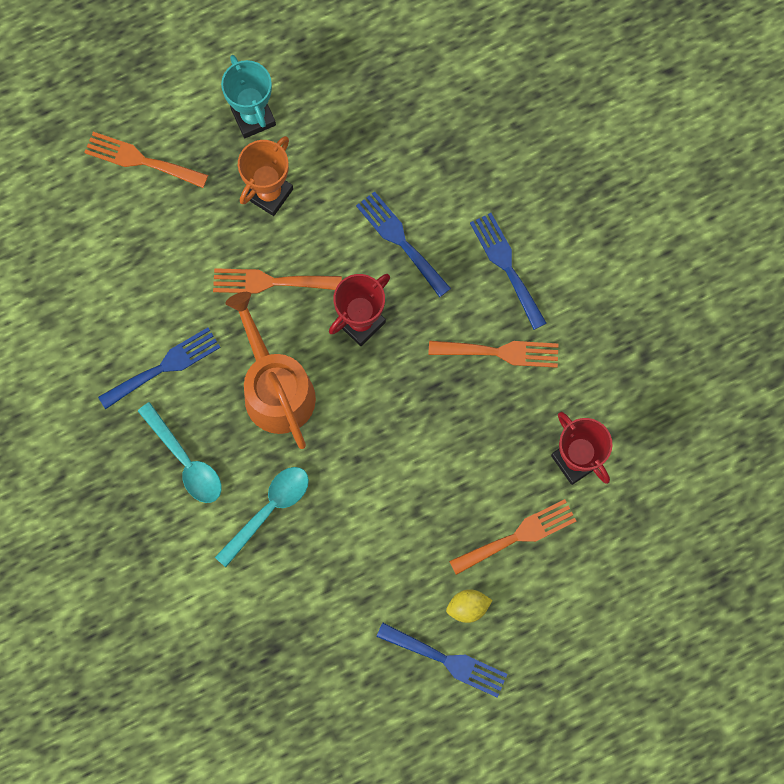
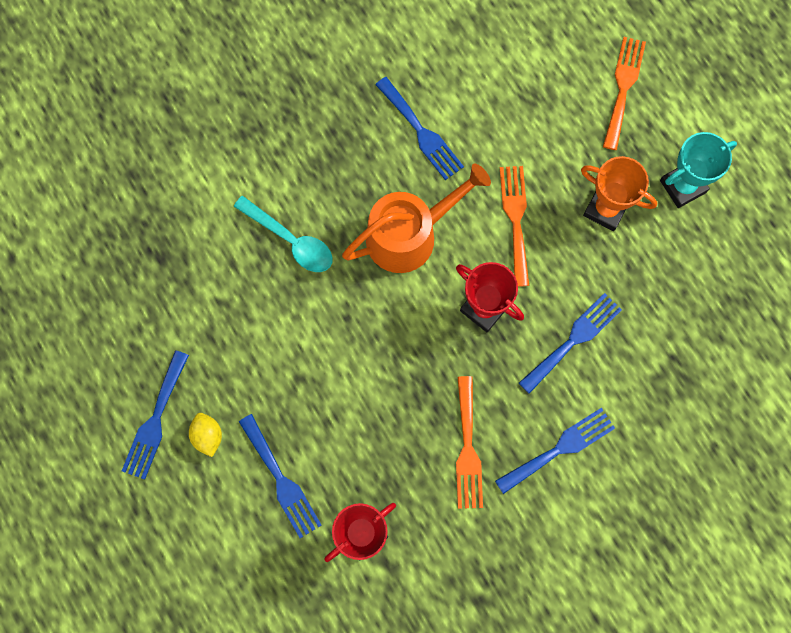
camera: 85 degrees right, 0 degrees up
(185, 461) = (332, 160): turquoise spoon -> none
(518, 536) = (281, 480): orange fork -> blue fork

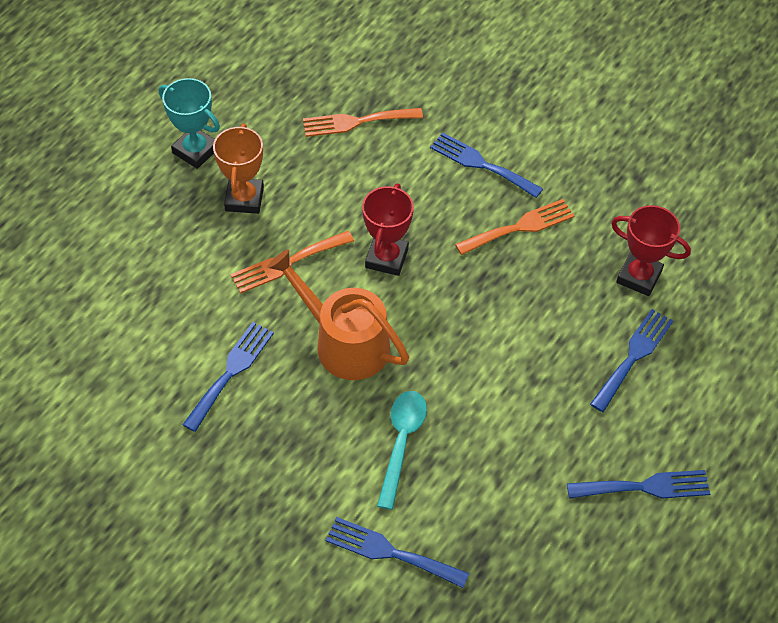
camera: 115 degrees left, 20 degrees down
(207, 436) = (631, 434): yellow lemon -> none
(573, 340) = (380, 184): blue fork -> blue fork (390, 552)
(623, 88) = (112, 223): orange fork -> orange fork (356, 122)

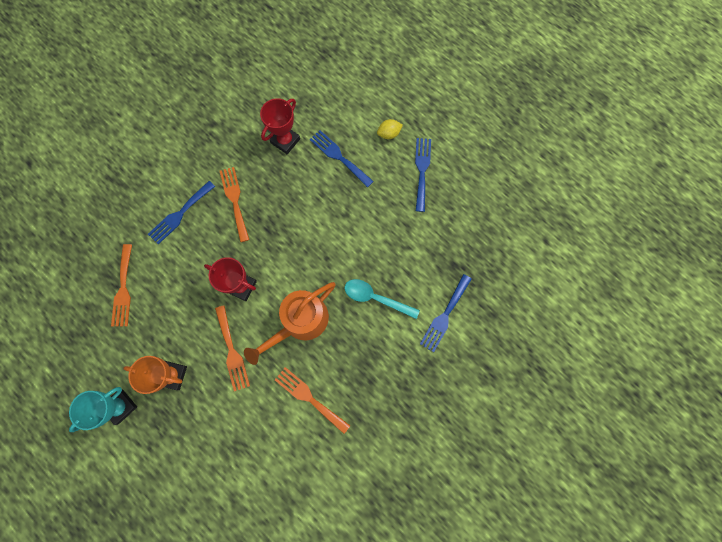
camera: 80 degrees left, 20 degrees up
(231, 372) = (309, 398): blue fork -> orange fork
(699, 426) = (389, 134): none -> yellow lemon

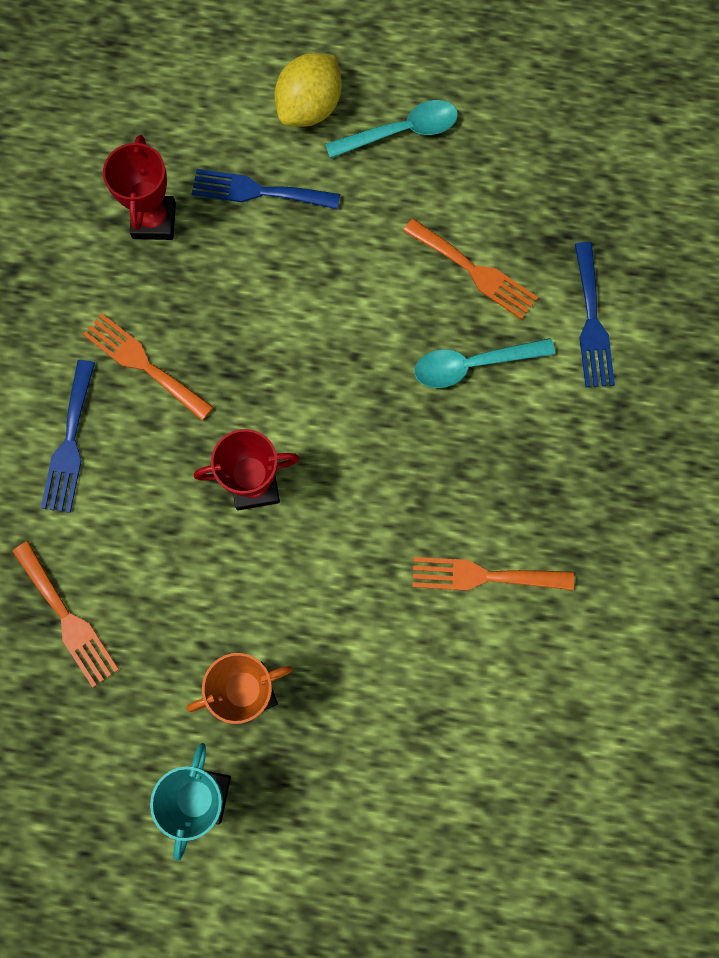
camera: 35 degrees left, 0 degrees up
(232, 351) = (315, 591): orange fork -> orange fork (474, 271)
(300, 322) = (386, 476): orange watering can -> none
(389, 134) = (309, 107): yellow lemon -> yellow lemon, size x1.75
(422, 170) = (401, 131): blue fork -> turquoise spoon

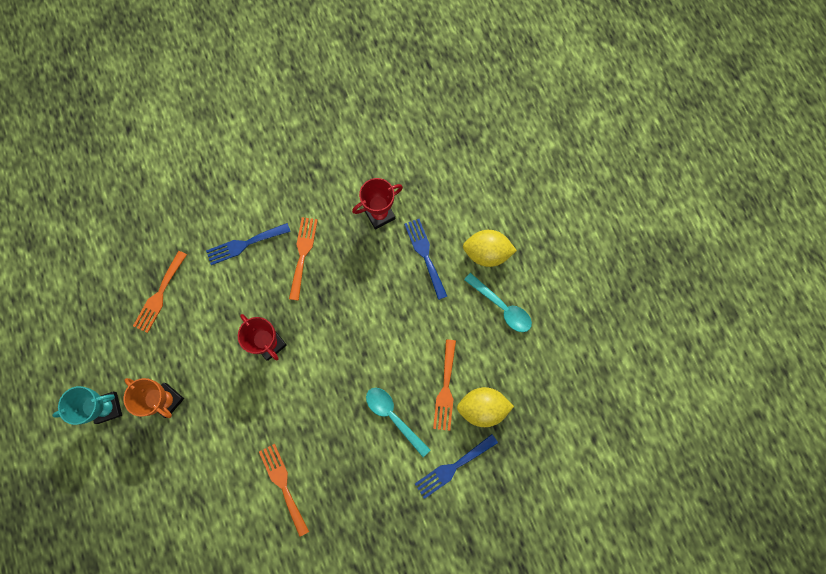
camera: 60 degrees right, 0 degrees up
(530, 237) = (482, 408): none -> yellow lemon

